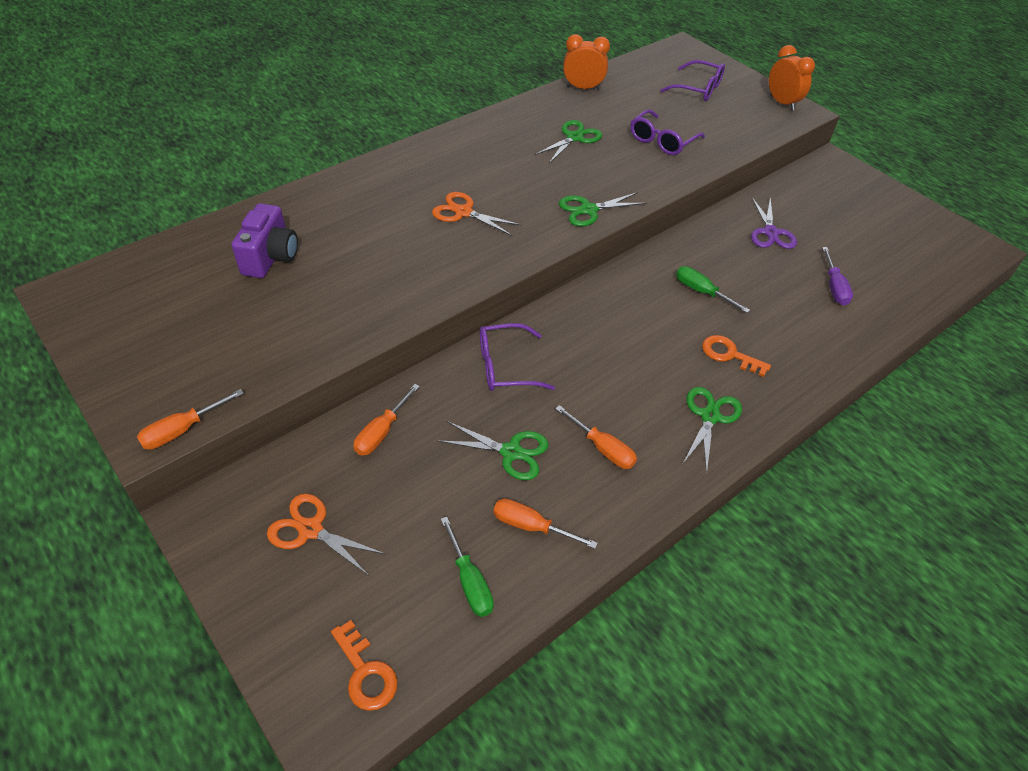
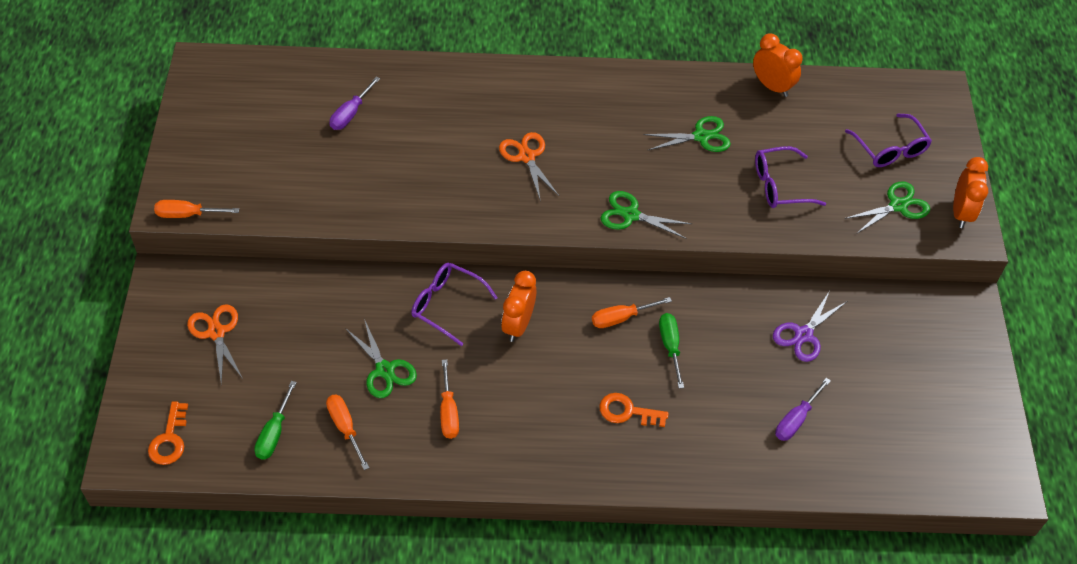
camera: 40 degrees right, 5 degrees up
(270, 257) = (351, 113): purple camera -> purple screwdriver
(382, 432) = (317, 297): orange screwdriver -> orange screwdriver (621, 318)
(579, 345) = (518, 325): none -> orange clock
(709, 416) = (552, 445): green scissors -> green scissors (897, 206)
(729, 355) = (627, 411): orange key -> orange key turned 60 degrees counterclockwise

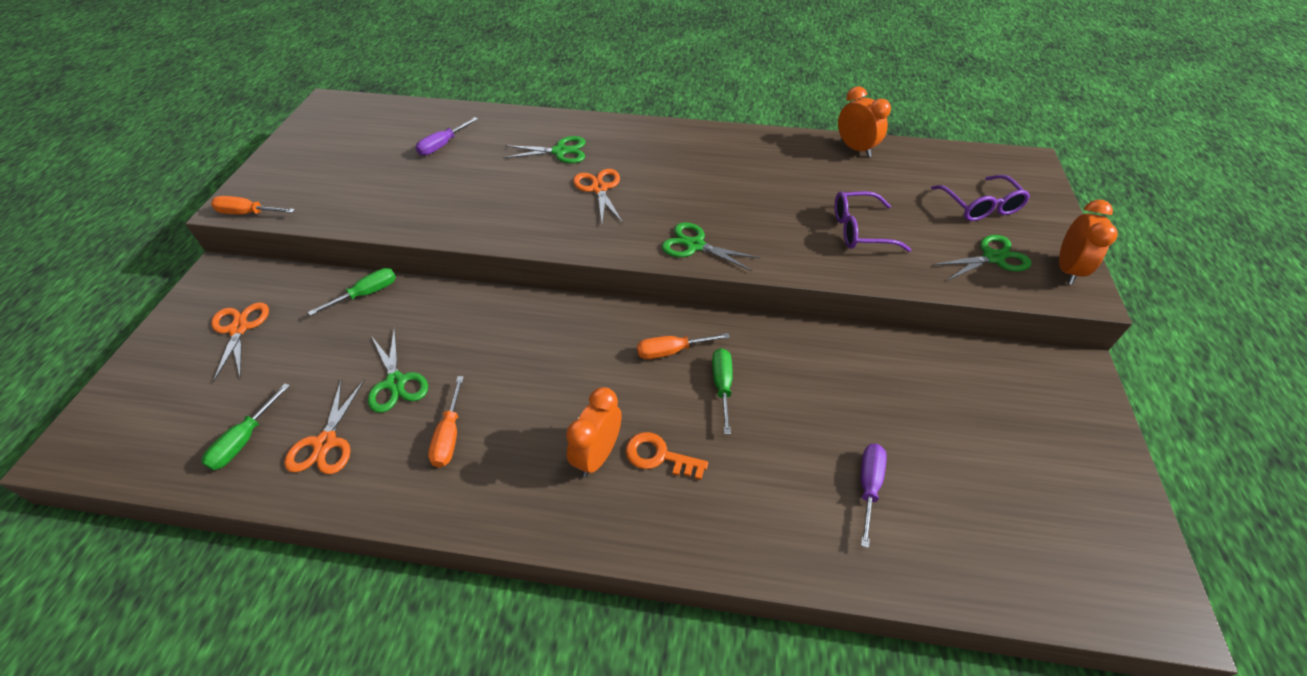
camera: 10 degrees right, 5 degrees down
(169, 439) = (127, 436): orange key -> none
(322, 286) = (366, 294): none -> green screwdriver
(345, 428) = (326, 443): orange screwdriver -> orange scissors
(446, 305) = (486, 322): purple glasses -> none
(518, 325) = (556, 349): orange clock -> orange clock (597, 455)
(701, 136) = (779, 183): green scissors -> green scissors (560, 151)
(796, 419) = (868, 487): purple screwdriver -> purple screwdriver turned 150 degrees clockwise
(803, 335) = (880, 387): purple scissors -> none

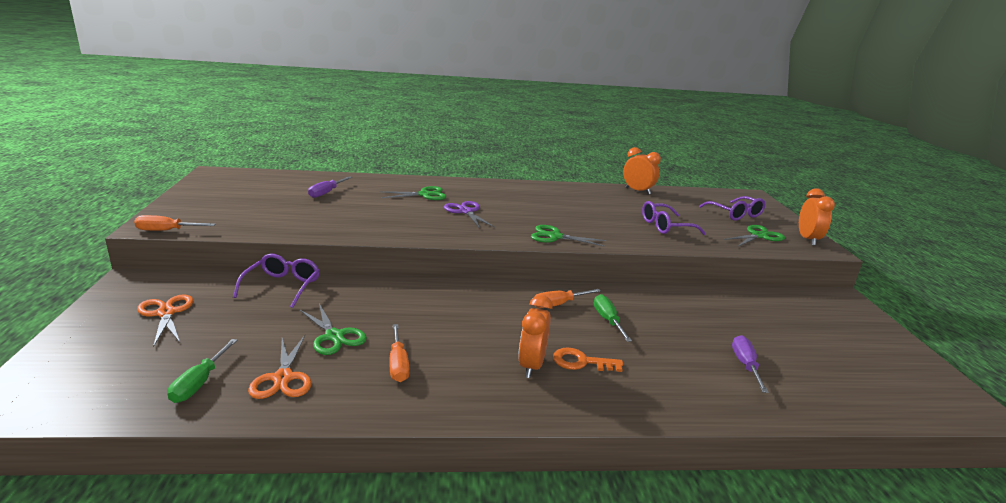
camera: 15 degrees left, 25 degrees down
(366, 294) = (282, 286): green screwdriver -> purple glasses
(599, 189) = (466, 212): orange scissors -> purple scissors

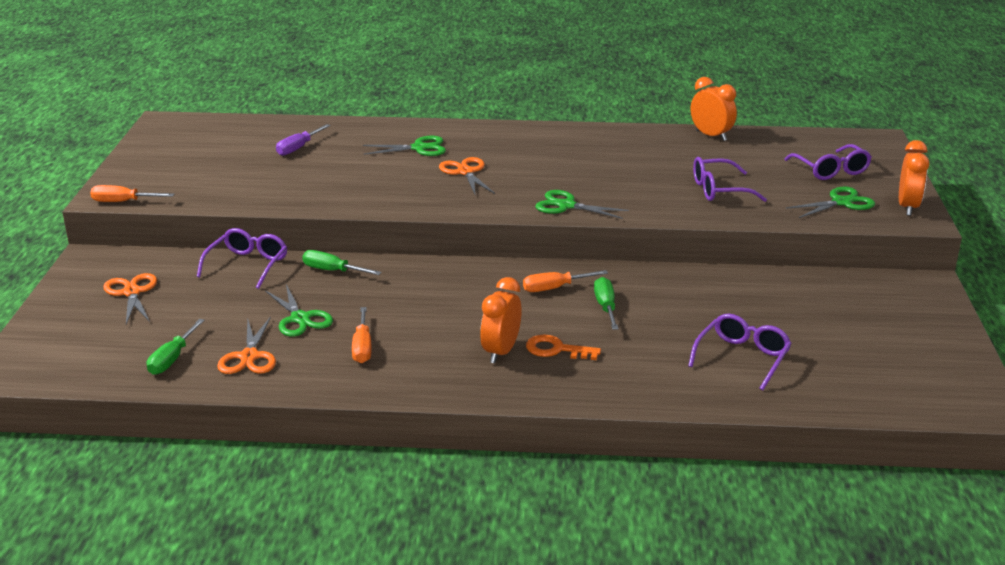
camera: 10 degrees right, 5 degrees up
(361, 291) = (333, 271): none -> green screwdriver
(466, 212) = (465, 172): purple scissors -> orange scissors
(745, 365) = (742, 357): purple screwdriver -> purple glasses

